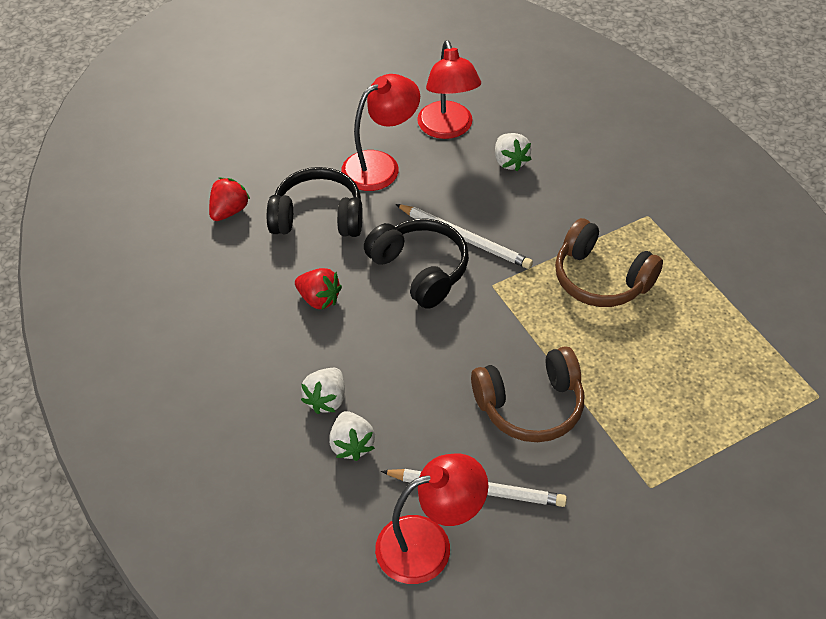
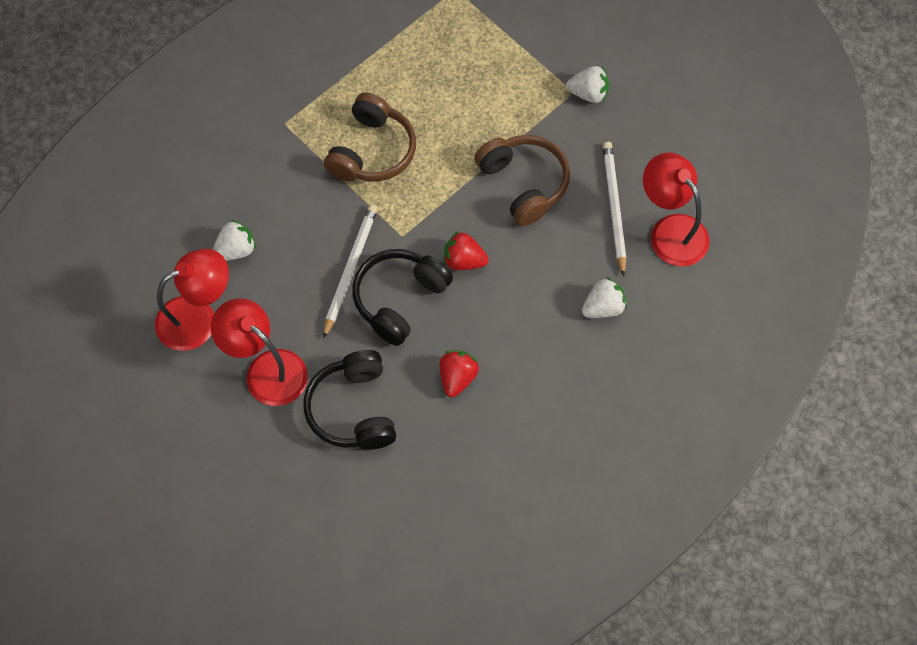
camera: 105 degrees left, 15 degrees up
(229, 211) = (365, 499): red strawberry -> red strawberry (464, 260)
(326, 399) = (565, 339): white strawberry -> white strawberry (588, 93)

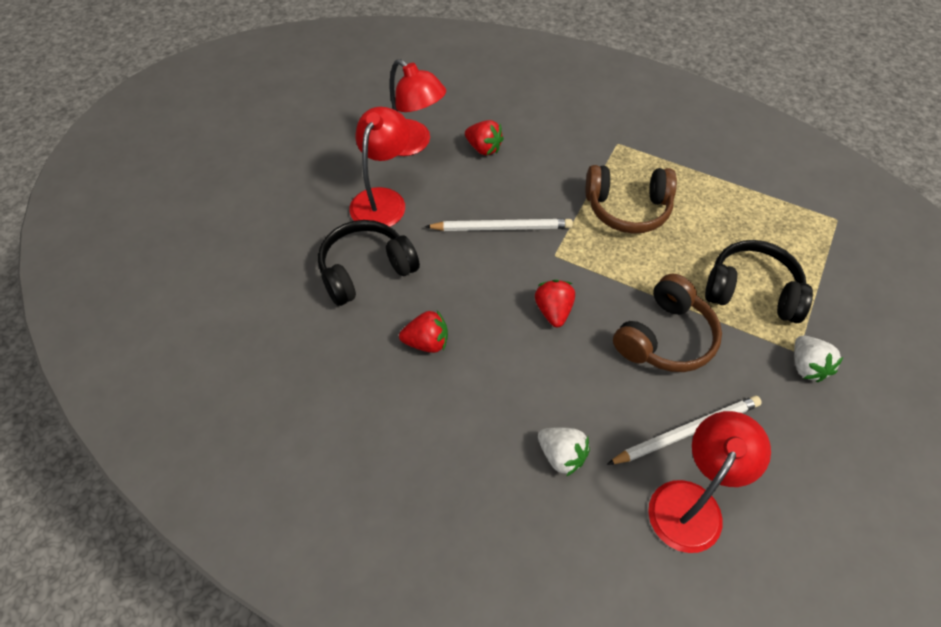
camera: 70 degrees right, 10 degrees down
(236, 250) = (483, 148): white strawberry -> red strawberry
(399, 299) = (489, 272): black headphones -> black headphones (751, 291)

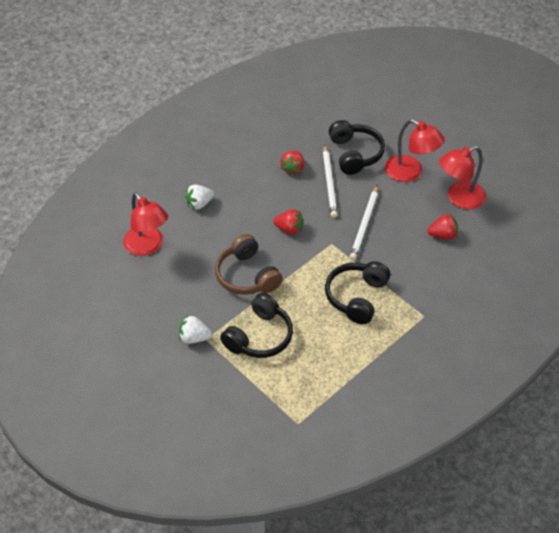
camera: 110 degrees right, 5 degrees down
(483, 148) = (442, 235): red strawberry -> red strawberry turned 150 degrees counterclockwise
(627, 208) = (356, 297): brown headphones -> black headphones
(686, 432) = (185, 260): white pencil -> white pencil (329, 182)

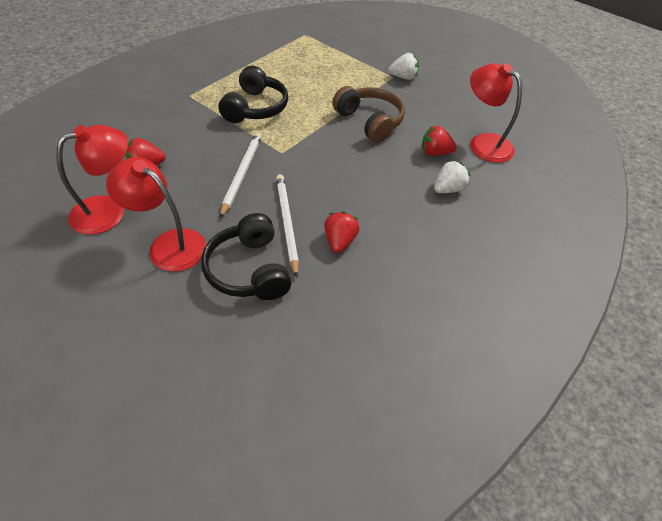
camera: 170 degrees right, 0 degrees up
(259, 336) = (346, 79): black headphones -> none
(289, 229) = (332, 165): red strawberry -> red strawberry (435, 153)

